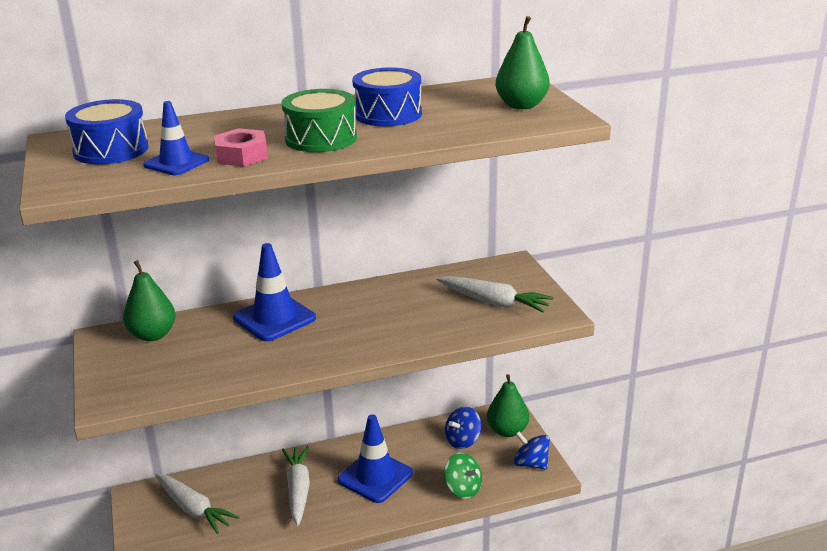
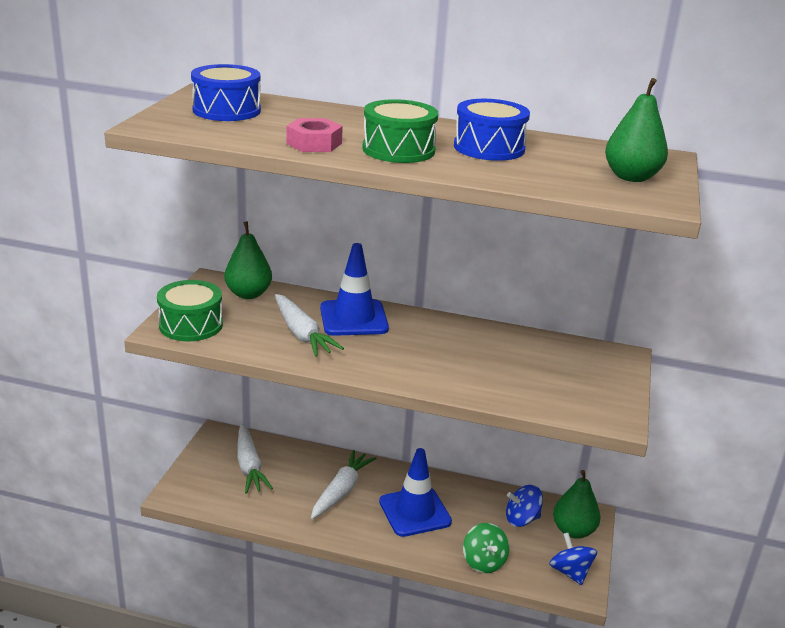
camera: 30 degrees right, 0 degrees up
(128, 385) = (191, 325): none -> green drum
(176, 163) = (257, 133): blue traffic cone -> none
(494, 302) = (564, 383): white carrot -> white carrot (302, 334)

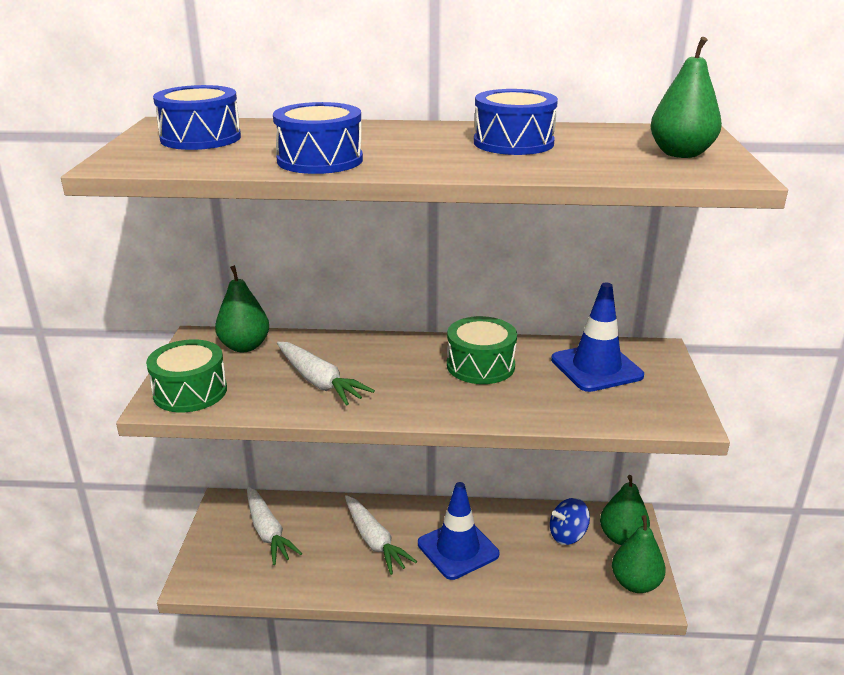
camera: 10 degrees left, 0 degrees up
(314, 143) = (320, 160): pink nut -> blue drum
(341, 491) = (374, 541): white carrot -> white carrot turned 135 degrees clockwise
(353, 318) = (369, 355): blue traffic cone -> blue traffic cone (596, 368)
(398, 150) = (418, 156): green drum -> green drum (480, 365)
(484, 562) = (546, 590): green spinning top -> none
(570, 572) = (635, 583): blue spinning top -> green pear

